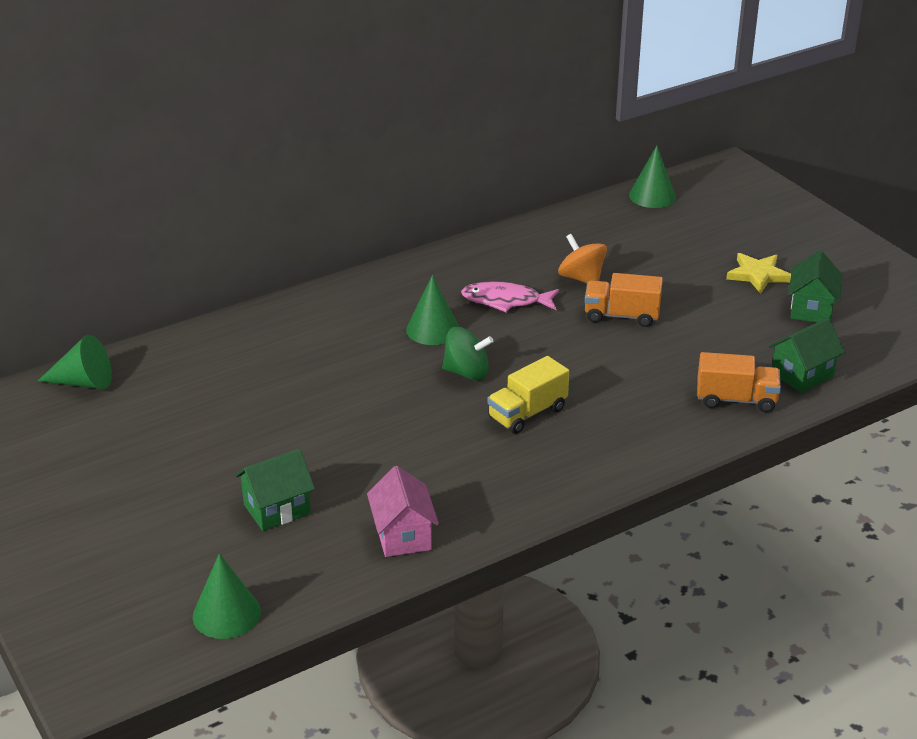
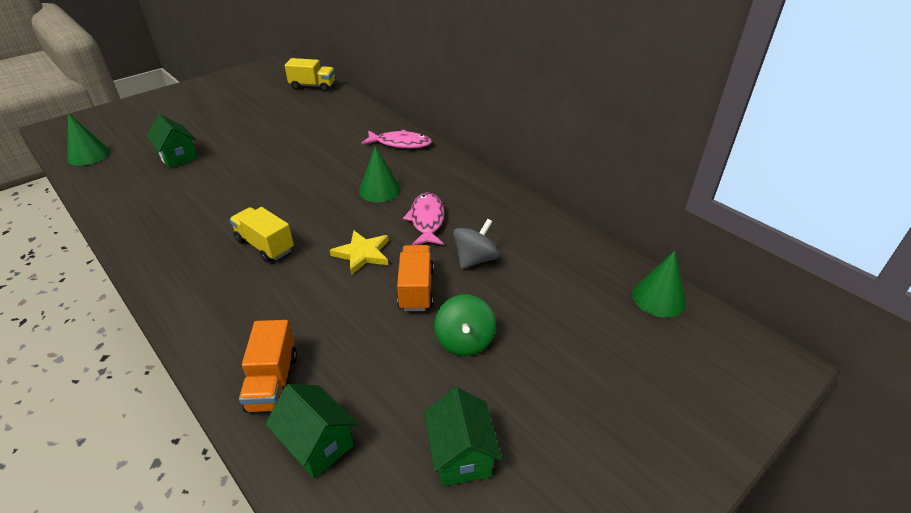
camera: 80 degrees right, 5 degrees up
(83, 382) = (313, 86): green cone -> yellow truck
(322, 308) = (400, 143): none -> pink fish
(403, 536) = (133, 205): pink house -> none
(467, 372) = (322, 211): green spinning top -> green spinning top (464, 341)
(581, 278) = (475, 259): orange spinning top -> grey spinning top
(758, 275) = (525, 398): yellow star -> yellow star (362, 254)
(811, 309) = (461, 455): green house -> green house turned 75 degrees clockwise

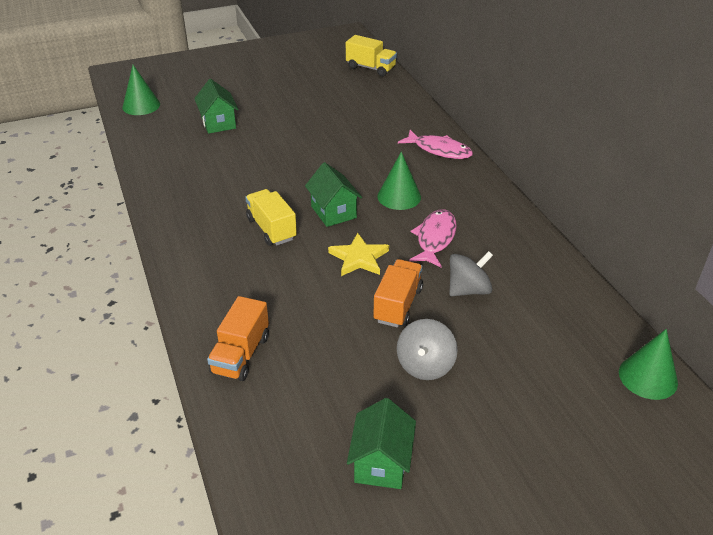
camera: 20 degrees right, 0 degrees up
(317, 444) = (261, 417): green house -> green house (333, 212)
(464, 341) = (425, 365): green spinning top -> grey spinning top

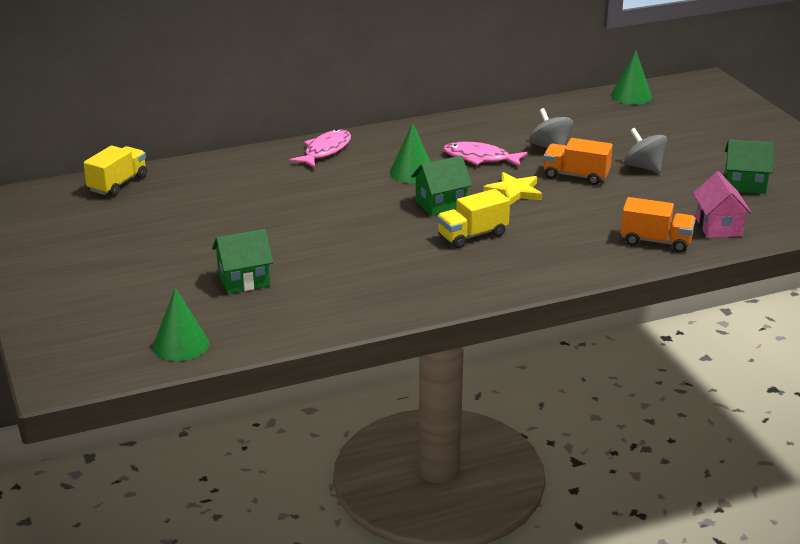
camera: 90 degrees left, 10 degrees down
(267, 415) = (718, 227): none -> pink house
(425, 365) = (644, 167): grey spinning top -> grey spinning top turned 150 degrees counterclockwise

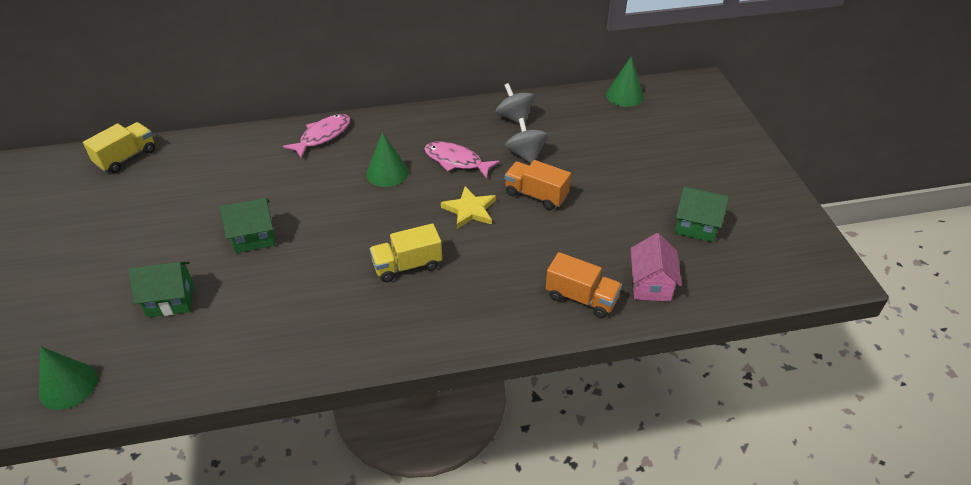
camera: 10 degrees right, 15 degrees up
(441, 204) = (395, 218): green house -> green house (254, 237)
(644, 167) = (605, 191): grey spinning top -> grey spinning top (514, 118)

